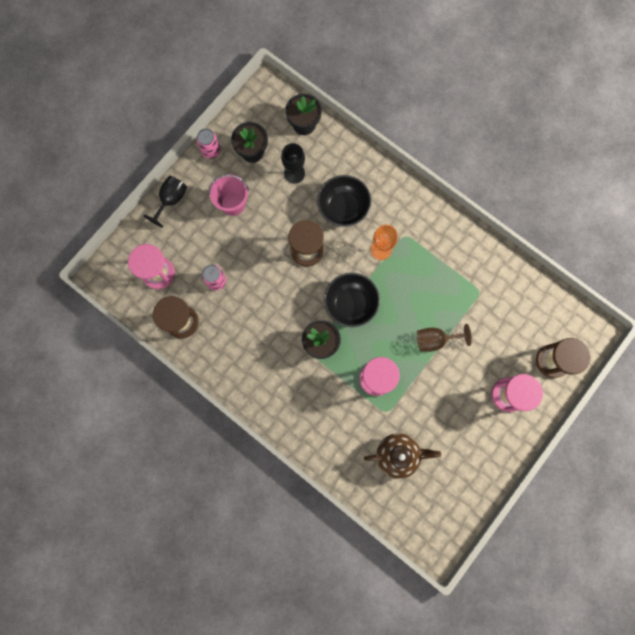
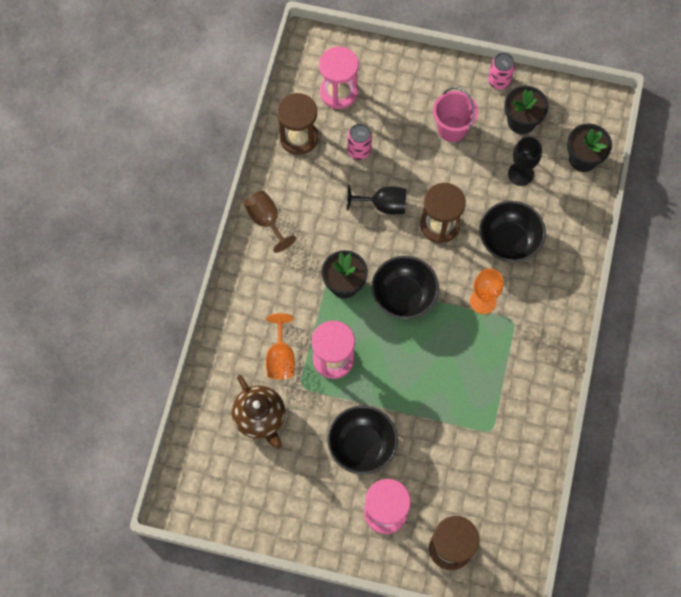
camera: 65 degrees right, 10 degrees down
(171, 200) = (423, 68): black goblet -> black goblet (383, 205)
(357, 418) = (280, 357): none -> orange goblet
(435, 340) = (409, 404): brown goblet -> brown goblet (266, 221)
(452, 388) = (362, 446): none -> black bowl

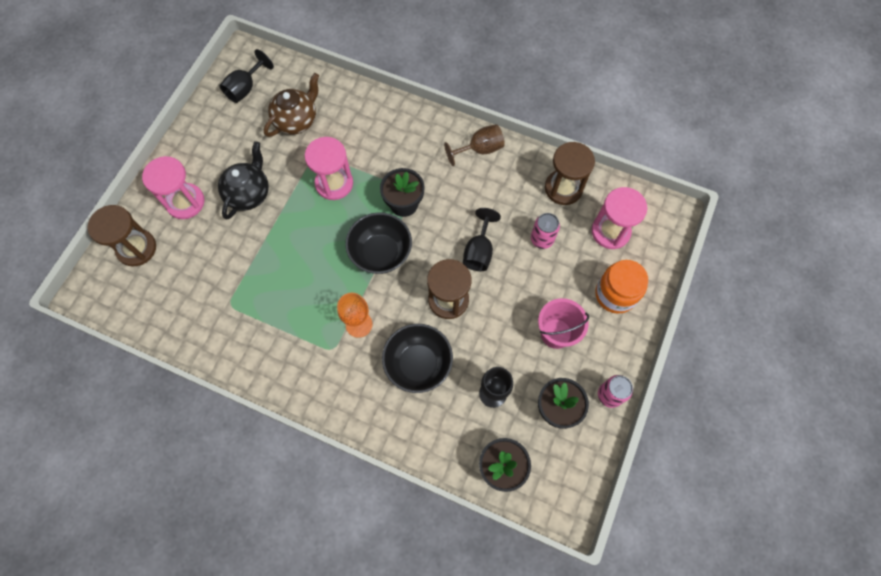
camera: 100 degrees right, 0 degrees up
(225, 488) = (245, 88): none -> black goblet
(260, 418) = (296, 120): brown teapot -> brown teapot turned 150 degrees clockwise
(280, 357) = (346, 142): orange goblet -> none
(362, 446) = (249, 193): black bowl -> black teapot
(403, 83) = (615, 294): none -> orange jar

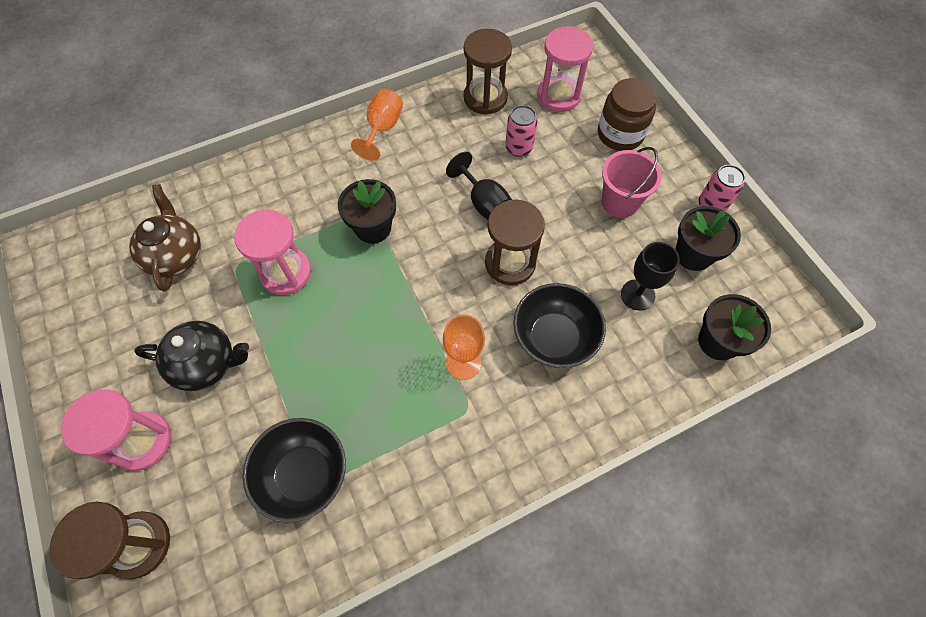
camera: 50 degrees left, 5 degrees down
(245, 88) = (80, 277): black goblet -> none
(249, 193) = (207, 364): black teapot -> black teapot turned 120 degrees clockwise
(381, 253) = (405, 285): black bowl -> black bowl (304, 475)
(480, 149) = (382, 129): brown goblet -> orange goblet
(615, 294) = (620, 134): orange jar -> brown jar

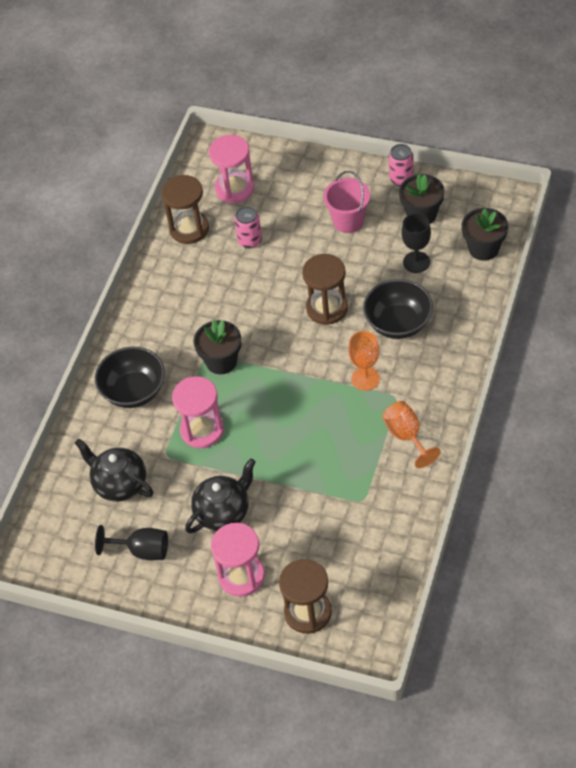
camera: 40 degrees left, 10 degrees down
(176, 255) = (119, 484): brown teapot -> black teapot
(304, 475) = (351, 504): black bowl -> black bowl (134, 391)
(382, 129) = (147, 303): orange goblet -> orange goblet (406, 436)
(484, 203) = (269, 290): black goblet -> black goblet (142, 550)
(620, 134) = (301, 181): brown jar -> none

